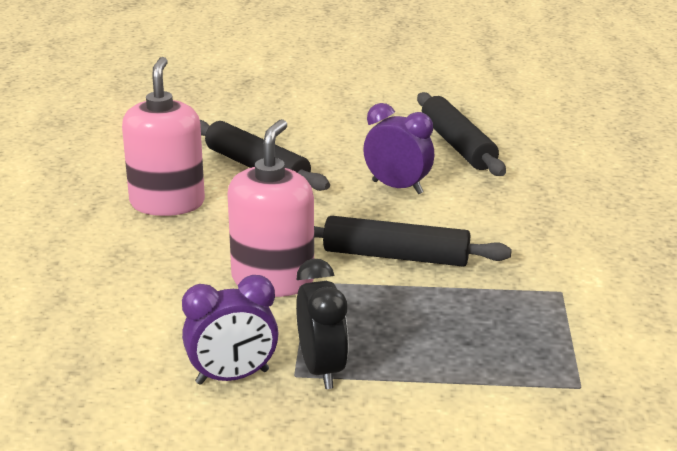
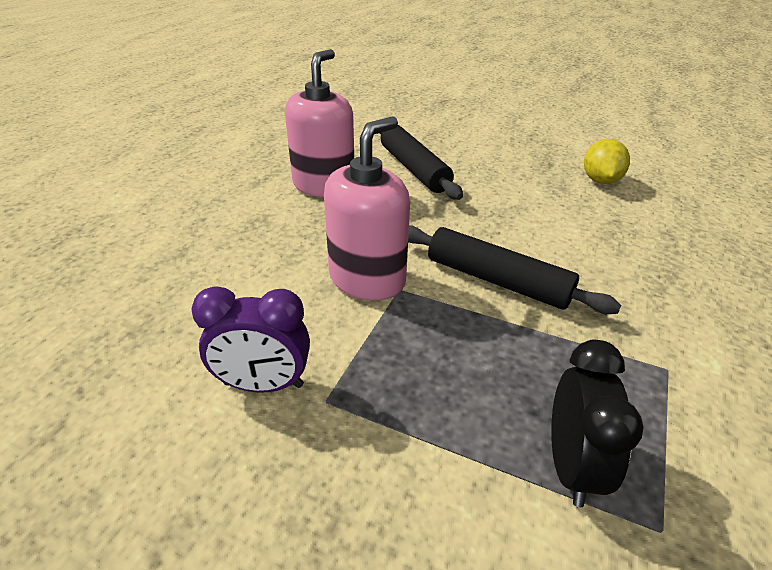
camera: 20 degrees right, 10 degrees up
(321, 369) = (357, 402): black clock -> black clock (571, 465)
(397, 187) = (528, 209): purple clock -> none
(458, 145) = (600, 180): black rolling pin -> yellow lemon

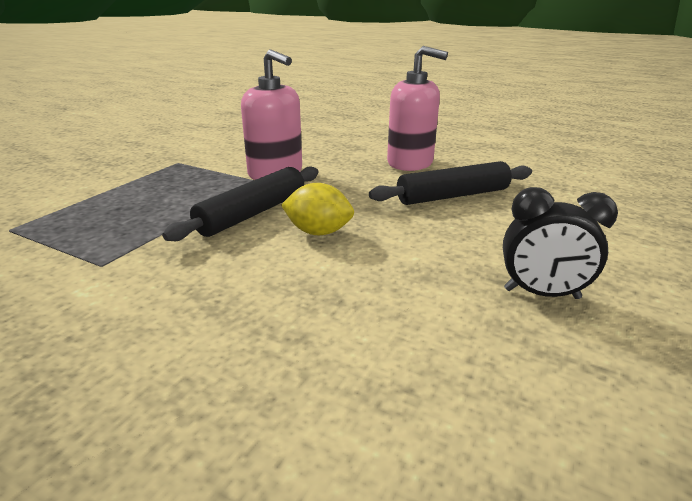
camera: 95 degrees right, 10 degrees down
(263, 384) = (200, 151): purple clock -> none
(571, 465) = (73, 213): black clock -> black clock (541, 294)
(600, 180) = (455, 314): yellow lemon -> yellow lemon (318, 232)

